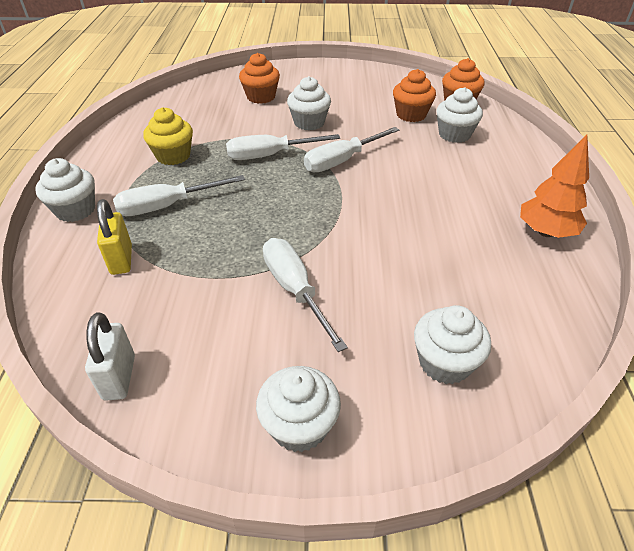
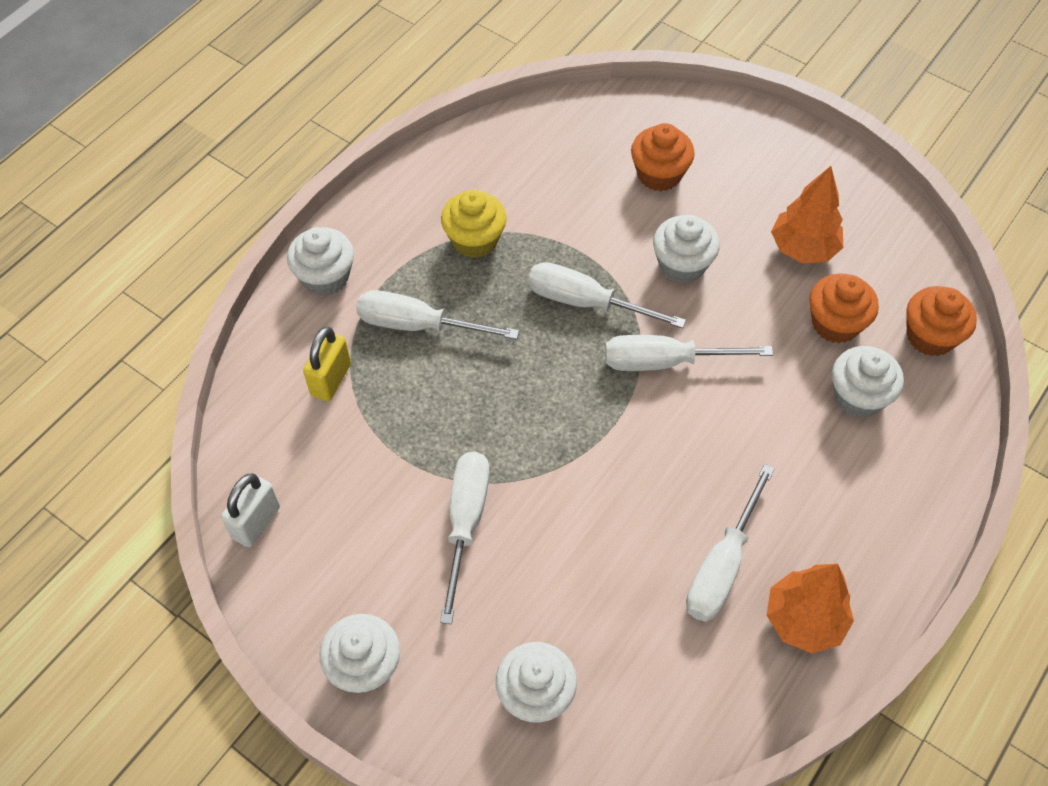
camera: 35 degrees right, 15 degrees up
(364, 96) = (803, 248): none -> orange tree
(475, 231) = (722, 566): none -> white screwdriver

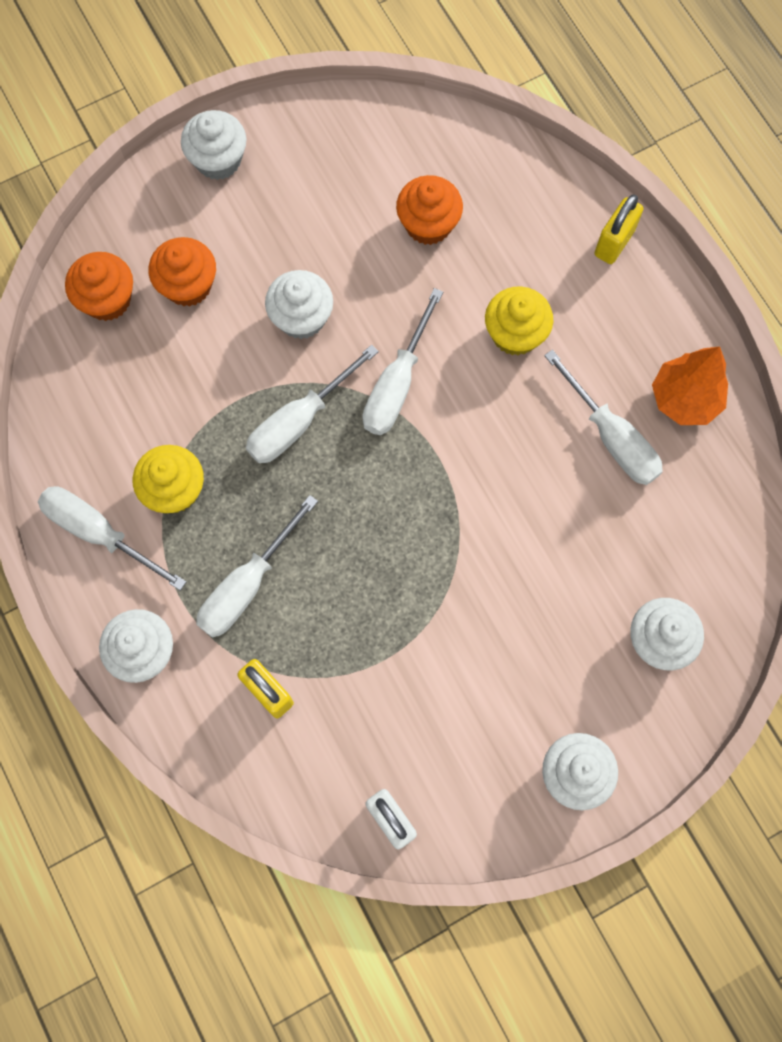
camera: 65 degrees left, 15 degrees up
(465, 522) = (477, 630): white screwdriver -> white screwdriver (99, 533)
(775, 438) = (515, 334): none -> yellow cupcake
(803, 248) = (338, 207): orange tree -> none
(858, 396) = (507, 247): white cupcake -> white cupcake (218, 160)
(926, 487) = (614, 243): none -> yellow padlock
(930, 336) = (478, 158): orange cupcake -> orange cupcake (107, 299)

